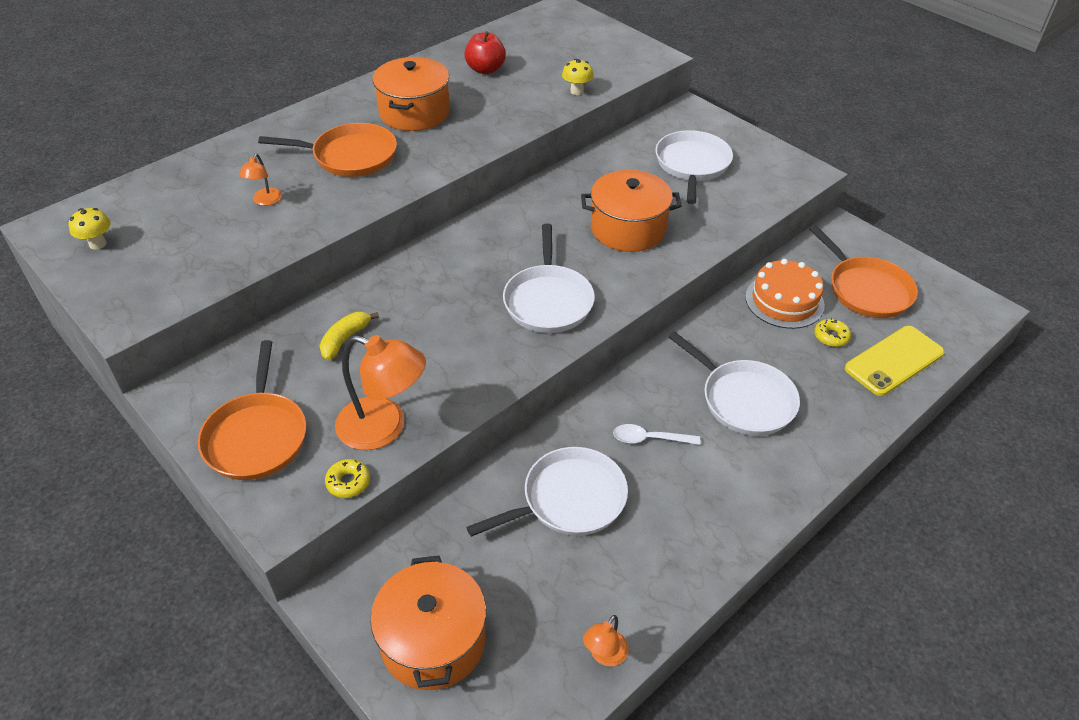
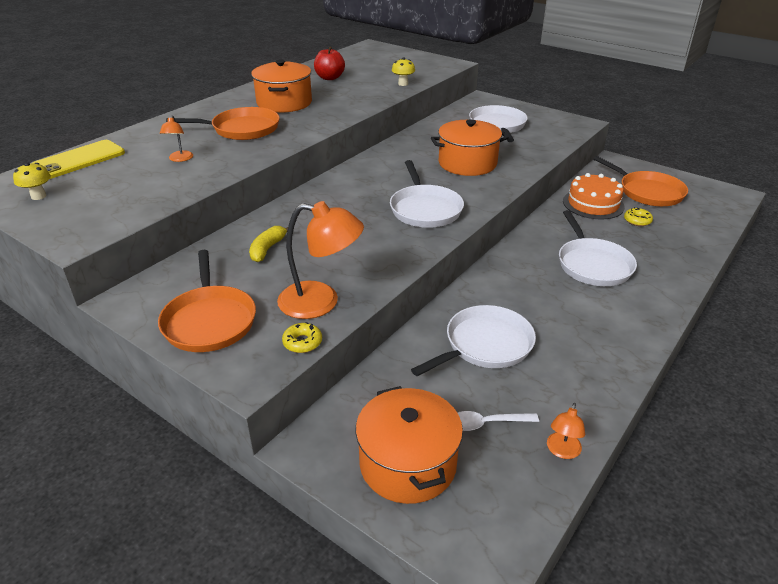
camera: 10 degrees left, 10 degrees down
(650, 439) = (532, 297): white spoon -> white spoon (487, 423)
(744, 400) = (593, 265): white pan -> white pan turned 45 degrees clockwise
(894, 361) = (689, 229): yellow phone -> yellow phone (79, 160)

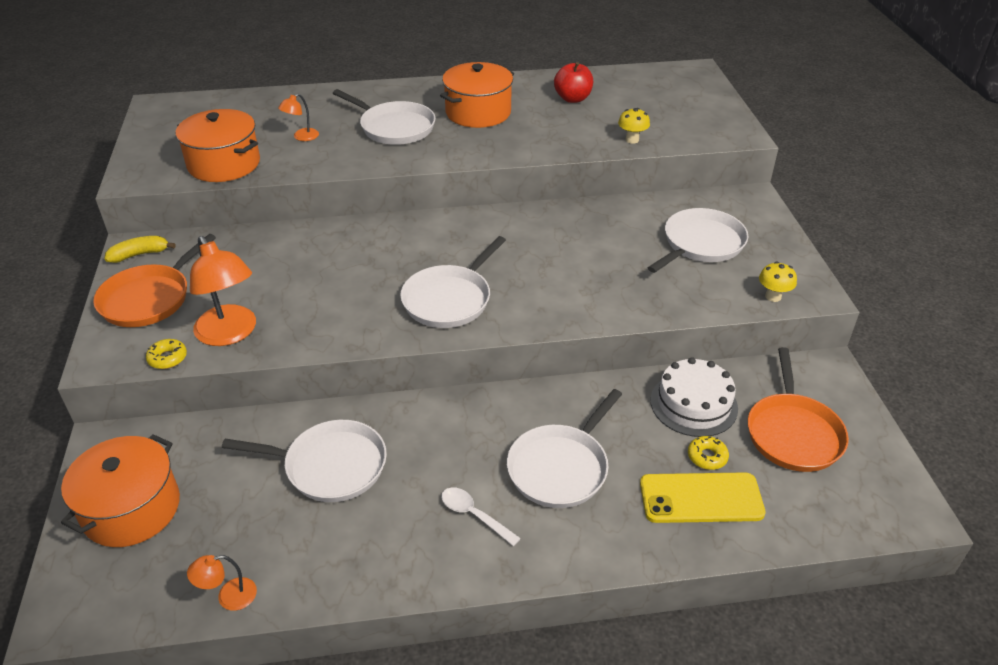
camera: 45 degrees right, 5 degrees up
(38, 196) = (172, 126): yellow mushroom -> yellow mushroom (773, 296)
(79, 160) = (242, 103): yellow phone -> yellow phone (701, 498)
(242, 129) = (394, 127): orange pan -> white pan
(267, 249) = (274, 261): yellow banana -> yellow banana (140, 254)
(467, 163) = (580, 272): orange pot -> orange pot (224, 164)
(487, 423) = (222, 528): white spoon -> white spoon (474, 515)
(593, 204) = (693, 404): orange cake -> white cake

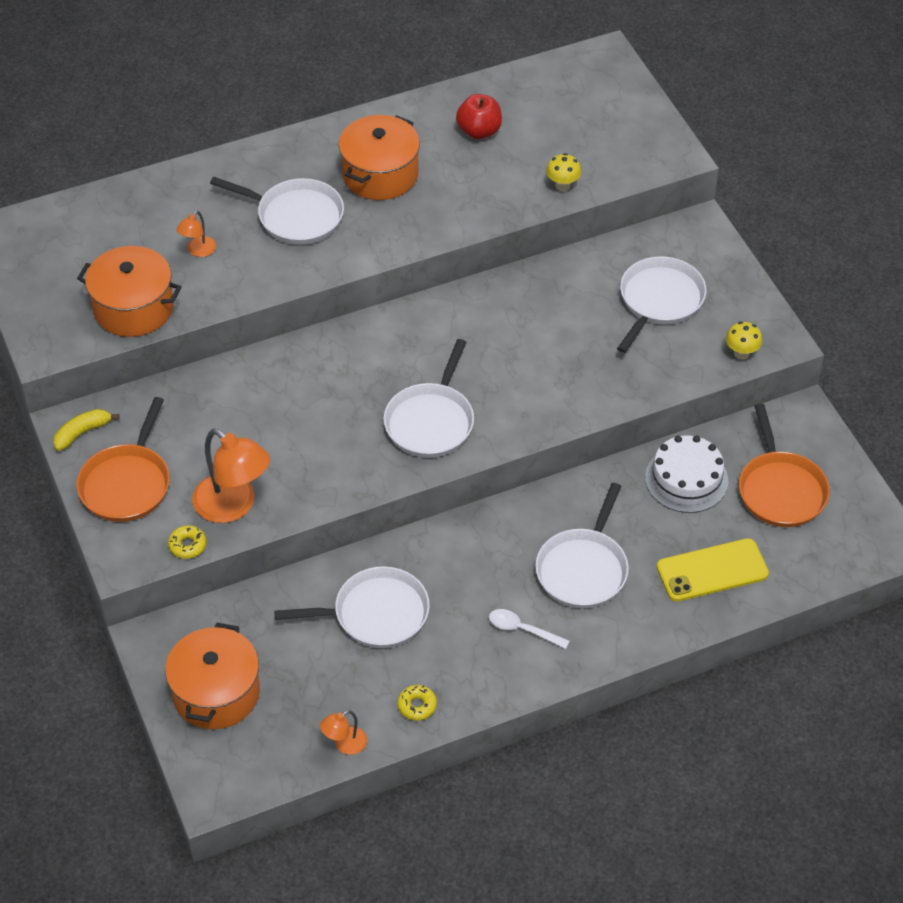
camera: 15 degrees left, 10 degrees up
(707, 457) = (709, 530): yellow donut -> yellow donut (417, 706)

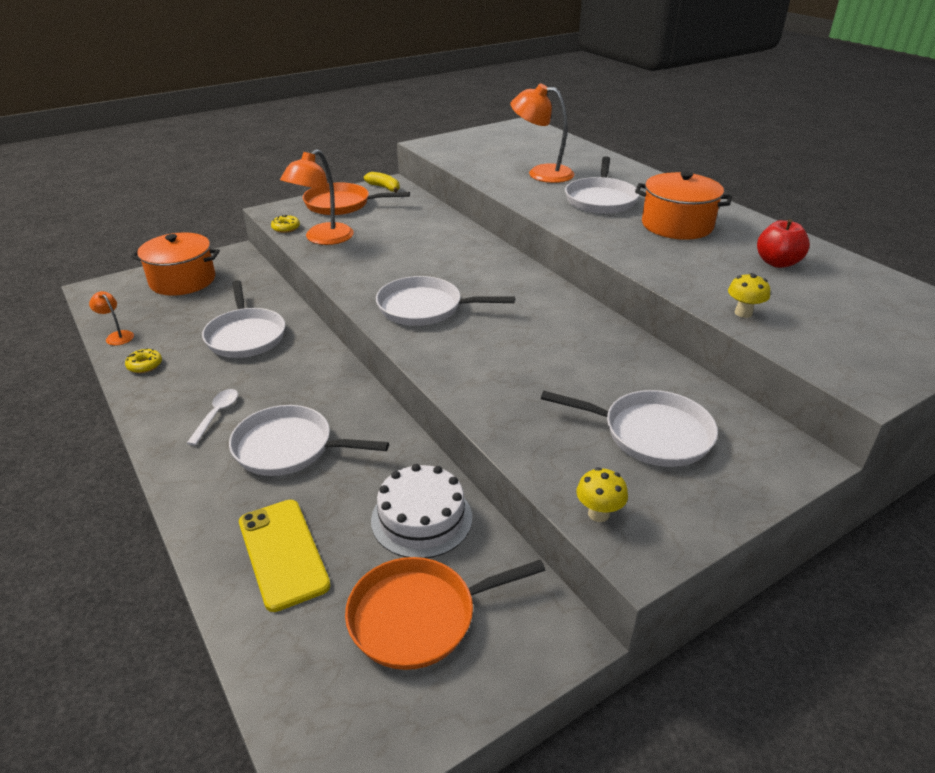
camera: 80 degrees right, 15 degrees down
(133, 308) = (475, 161): orange pot -> none
(198, 251) = (541, 173): orange lamp -> orange lamp, size x2.03

